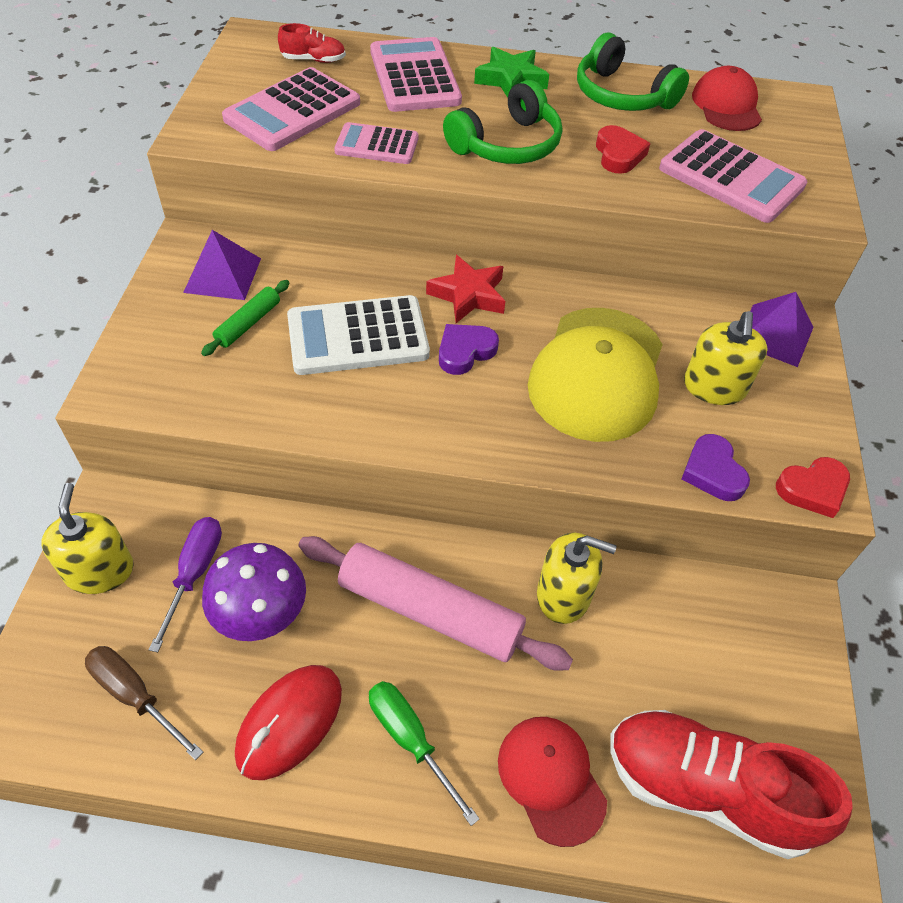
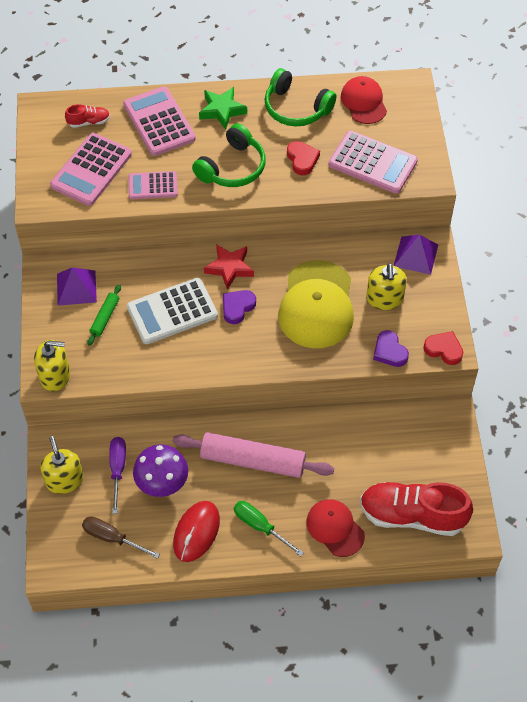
camera: 10 degrees left, 5 degrees up
(564, 595) = (323, 435): yellow soap dispenser -> yellow soap dispenser (55, 376)
(812, 489) = (444, 349): red heart -> red heart turned 120 degrees counterclockwise

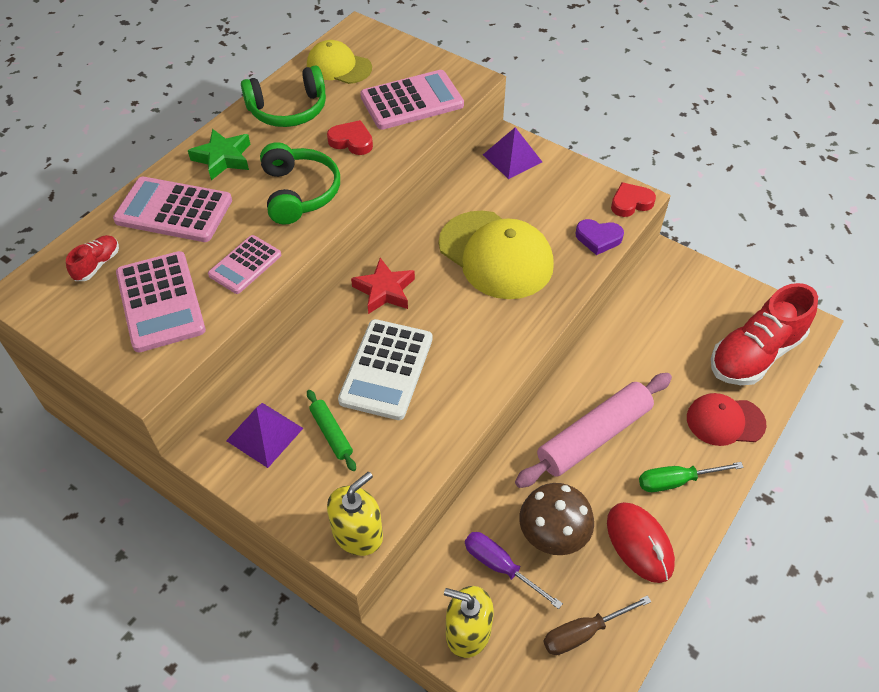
camera: 50 degrees left, 5 degrees down
(162, 483) = (553, 534): purple mushroom -> brown mushroom
(237, 307) = (437, 314): purple heart -> none
(363, 102) = (339, 66): red cap -> yellow cap
(384, 298) = (537, 206): yellow soap dispenser -> none

